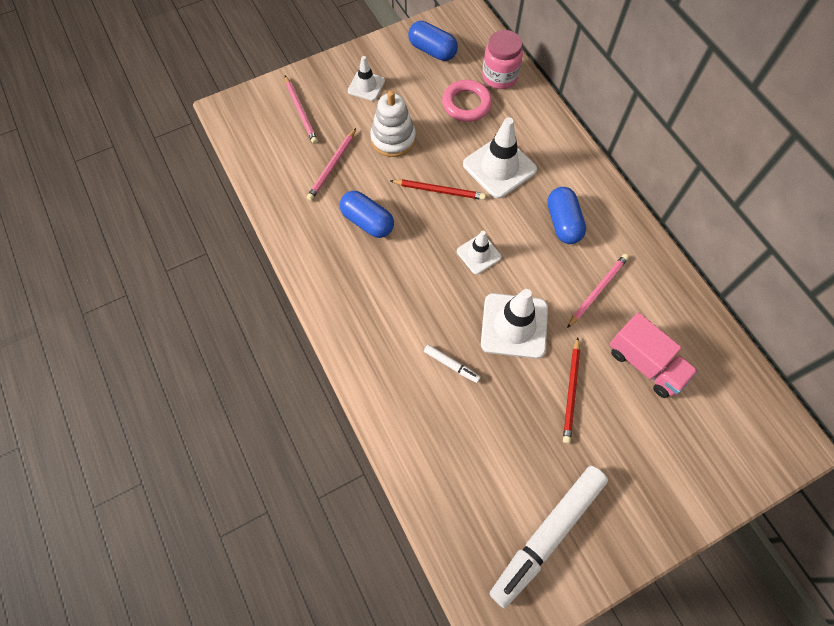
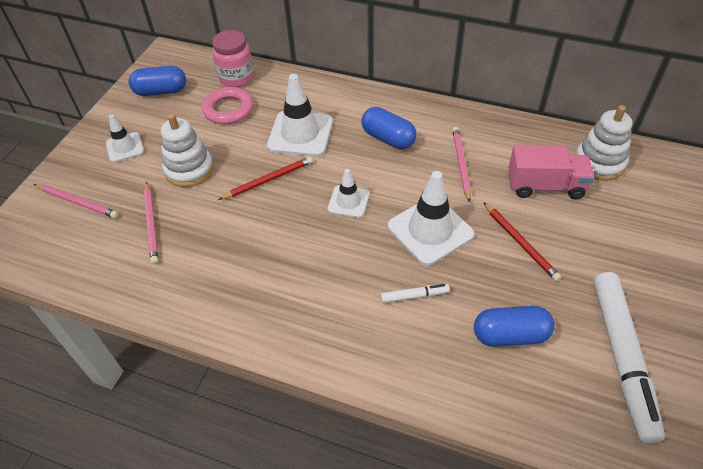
camera: 40 degrees left, 15 degrees down
(367, 221) = (228, 243): blue capsule -> blue capsule (510, 335)
(717, 381) = (599, 163): none -> white stacking toy

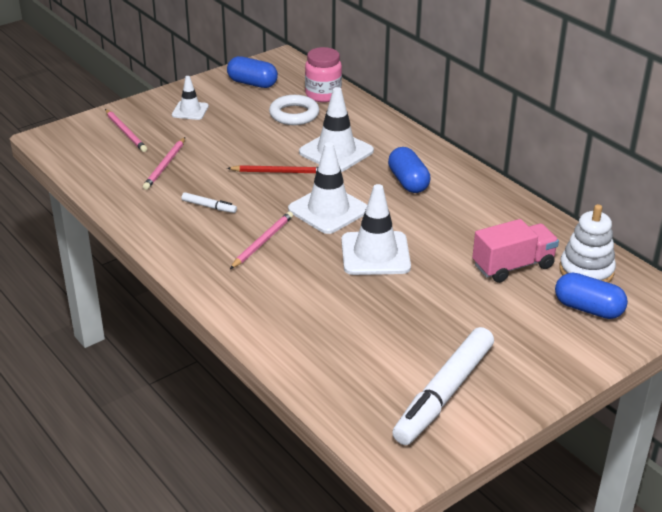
camera: 30 degrees right, 15 degrees down
(189, 169) = (224, 142): white stacking toy -> none
(228, 109) = (294, 114): pink ring -> white ring
(348, 201) = (328, 210): white traffic cone -> white traffic cone, size x1.74
(414, 296) = (317, 287): white marker -> white marker (209, 206)
(461, 164) = (453, 222): pink pencil -> pink pencil (262, 242)
(510, 335) = (367, 341): blue capsule -> blue capsule (588, 308)
(520, 243) = (444, 292): red pencil -> none
(545, 186) = (513, 266): pink truck -> pink truck turned 60 degrees counterclockwise

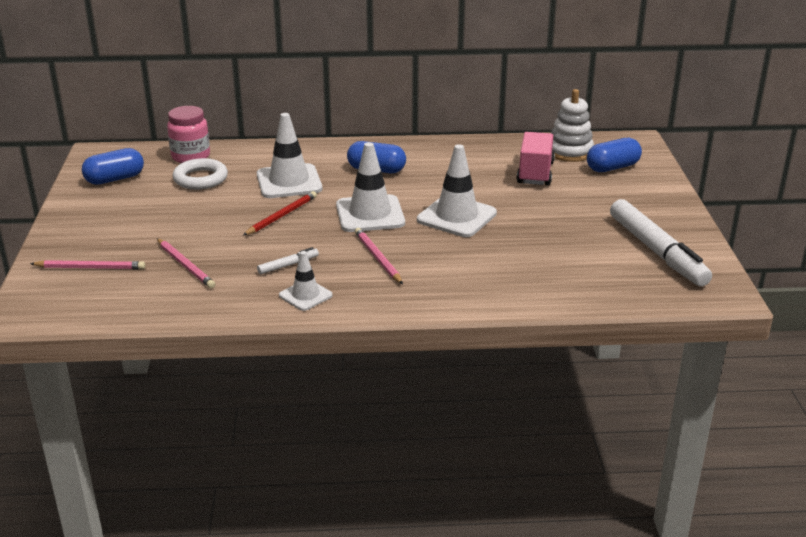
camera: 55 degrees left, 5 degrees down
(190, 111) = (109, 223): white traffic cone -> white traffic cone (305, 295)

